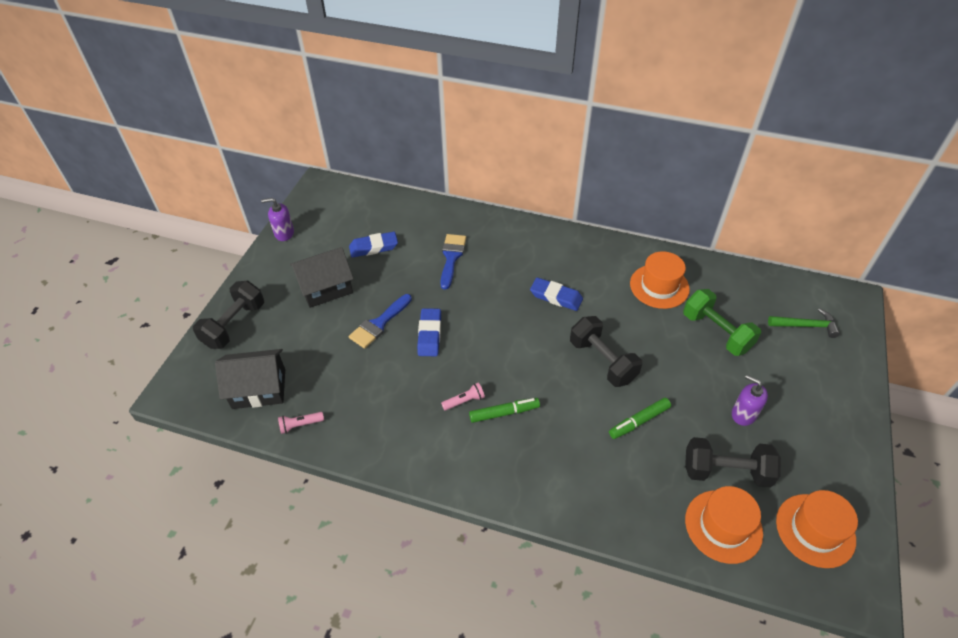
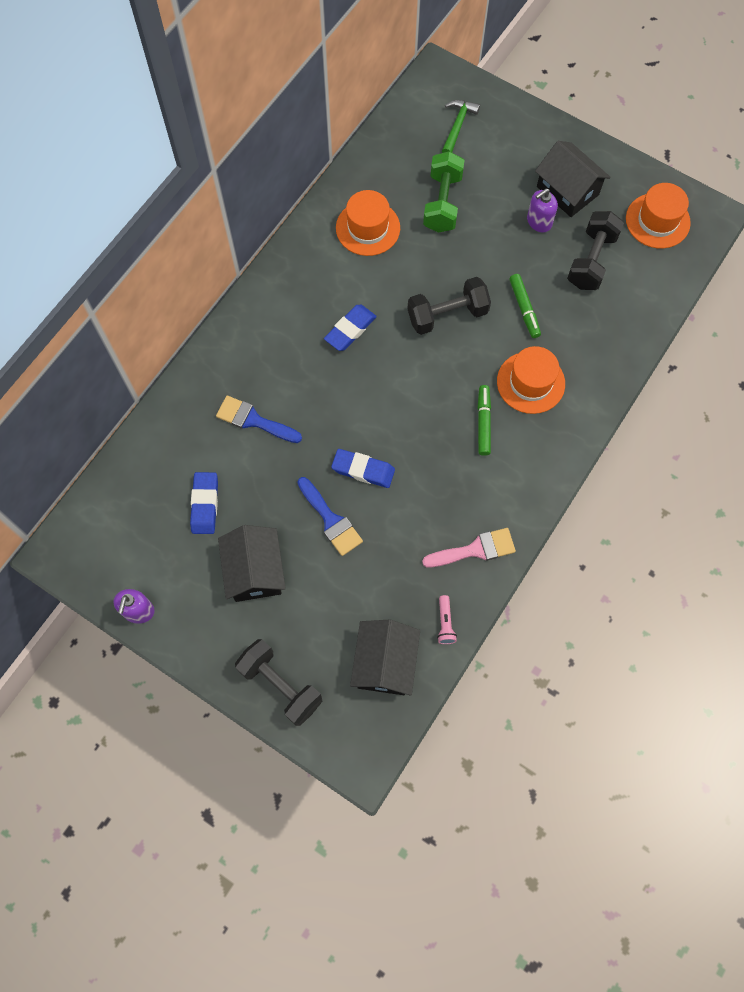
camera: 75 degrees left, 20 degrees up
(375, 433) = (475, 549): none -> pink brush
(464, 401) = (459, 455): pink flashlight -> none
(716, 332) = (442, 203): green dumbbell -> green dumbbell turned 60 degrees counterclockwise
(723, 526) = (639, 284): orange hat -> orange hat (530, 382)
(795, 432) = (567, 190): none -> black house

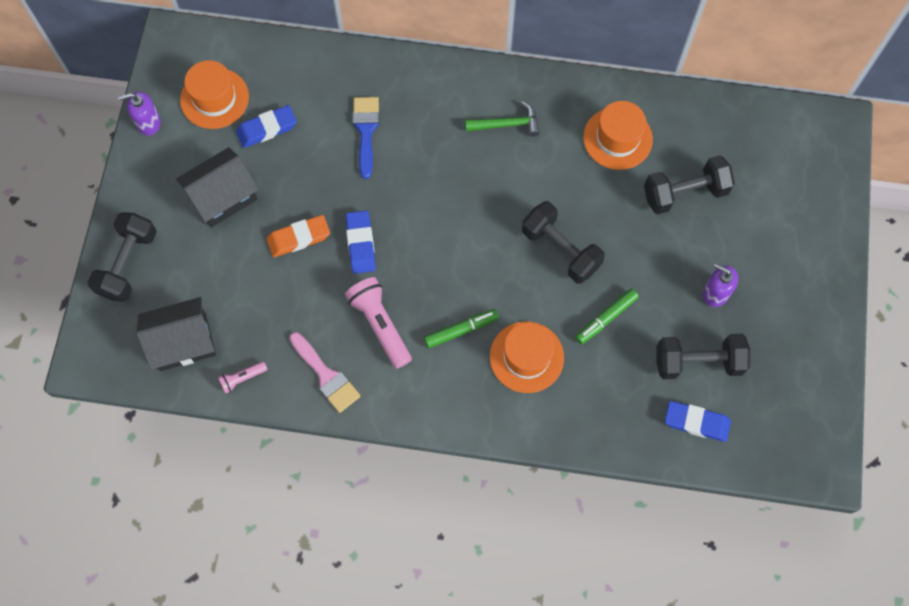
camera: 65 degrees right, 0 degrees up
(331, 520) = (299, 238): blue brush -> orange eraser
(350, 330) = (499, 171): blue eraser -> blue eraser (696, 422)
(442, 203) = (684, 193): green dumbbell -> black dumbbell
(448, 485) = (380, 325): none -> pink flashlight
(457, 126) = (784, 169): green hammer -> green hammer (507, 124)
(567, 190) = (769, 306): black house -> none
(657, 221) = (785, 411): orange hat -> orange hat (214, 98)

